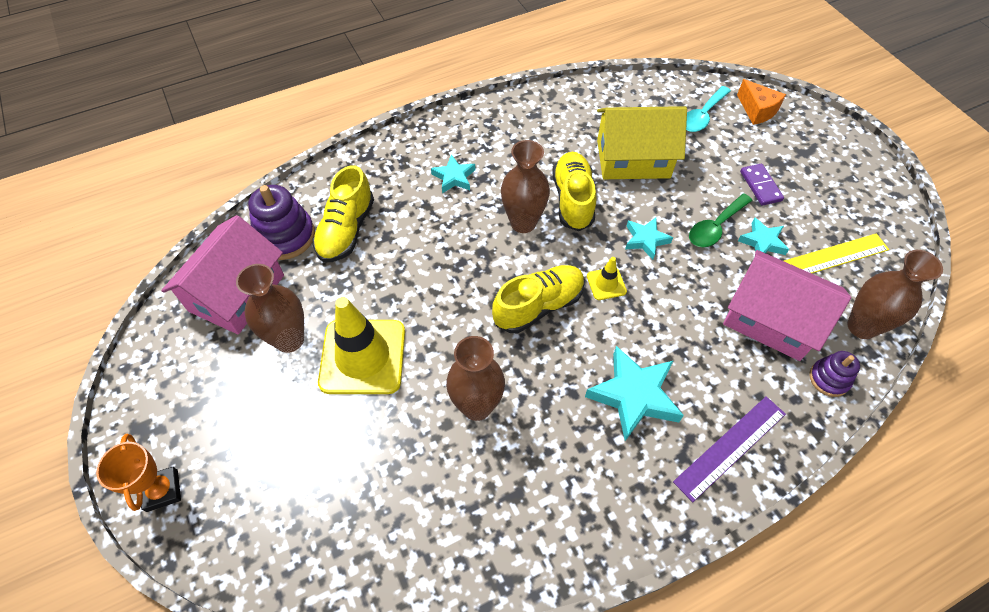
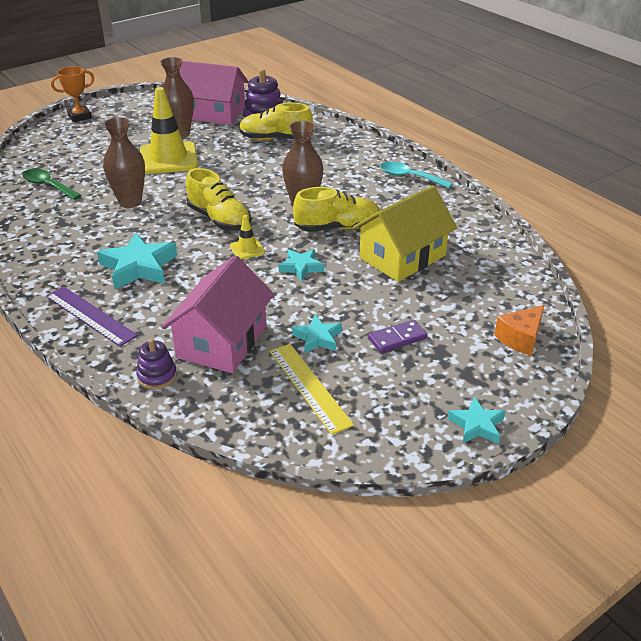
camera: 80 degrees right, 20 degrees down
(454, 177) = (342, 172): turquoise star -> turquoise star (476, 425)
(633, 159) = (402, 257): yellow house -> yellow house turned 60 degrees clockwise
(702, 116) = (489, 298): turquoise spoon -> turquoise spoon (409, 177)
(715, 227) = (329, 307): green spoon -> green spoon (48, 186)
(861, 327) = (220, 403): brown vase -> none

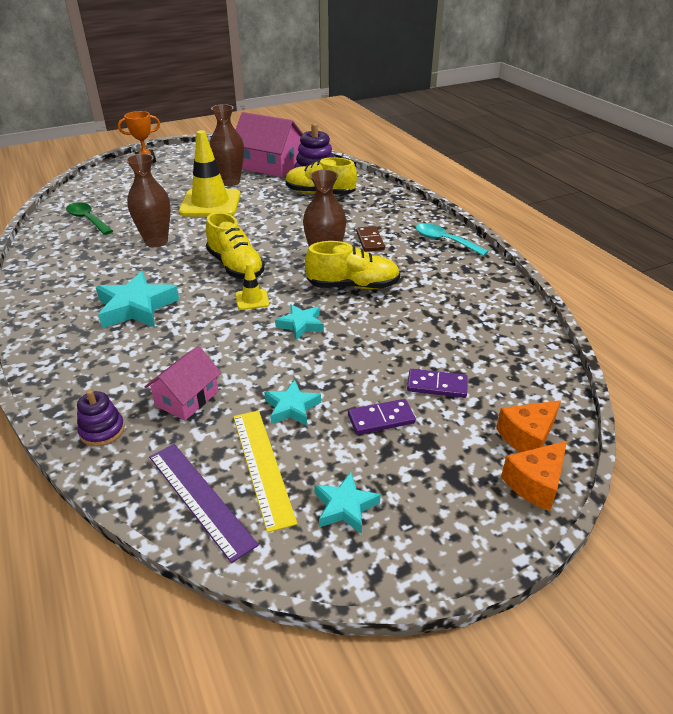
camera: 10 degrees right, 0 degrees up
(90, 315) = (66, 353): purple ruler -> purple ruler (200, 498)
(222, 341) = (187, 398): pink house -> pink house, size x0.57
(339, 183) = (370, 241): none -> brown domino
(402, 257) = (413, 324): yellow house -> none
(436, 306) = (437, 385): none -> purple domino
(476, 425) = (447, 546): turquoise star -> turquoise star (345, 506)
(534, 372) = (535, 483): none -> orange cheese

